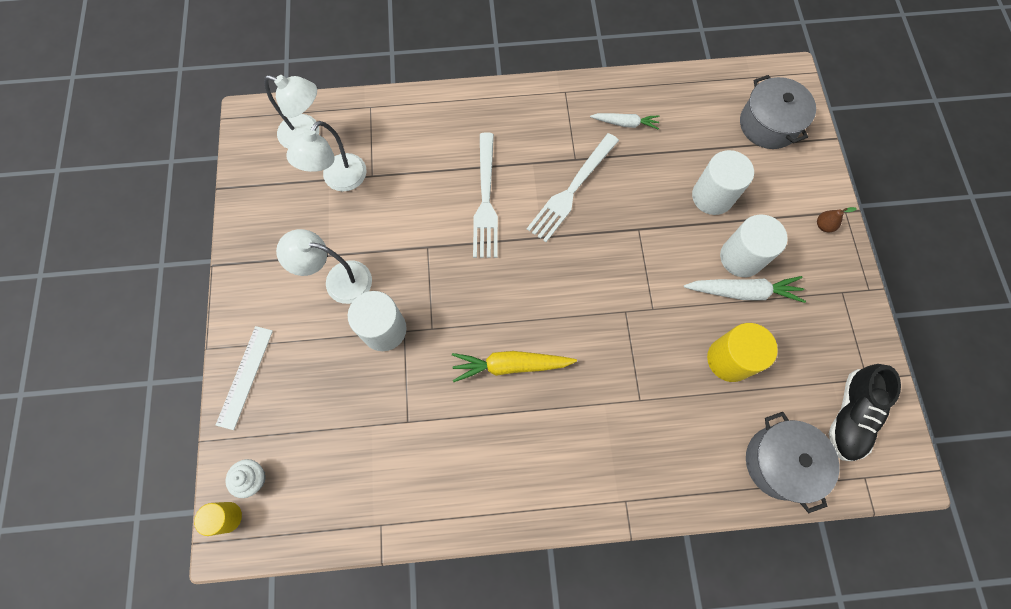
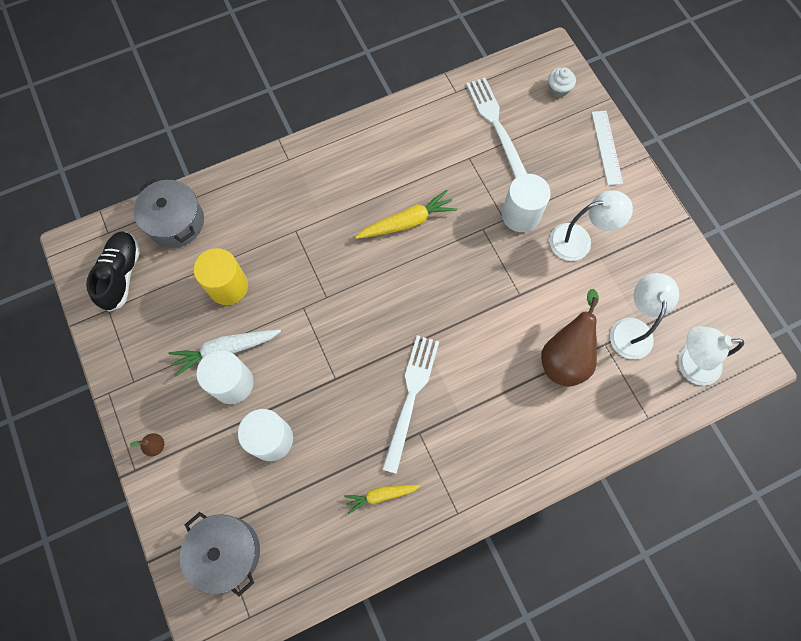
camera: 160 degrees right, 0 degrees up
(227, 517) = (561, 64): yellow cylinder -> none
(414, 177) = (565, 357): none -> brown pear
(485, 200) = (488, 357): white fork -> white fork (496, 124)
(625, 123) = (381, 495): white carrot -> yellow carrot

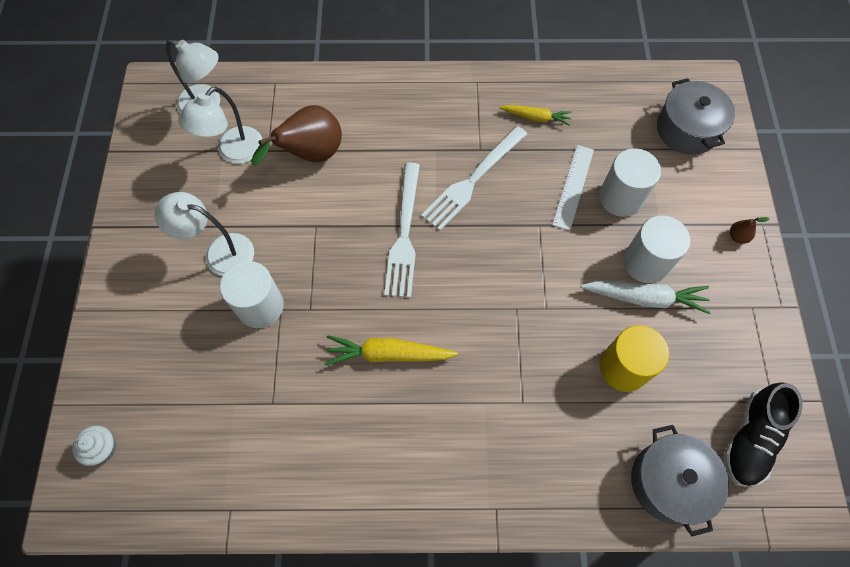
camera: 155 degrees left, 5 degrees down
(496, 124) = (212, 434): white fork -> white fork (404, 234)
(606, 147) = (110, 342): white ruler -> white ruler (573, 187)

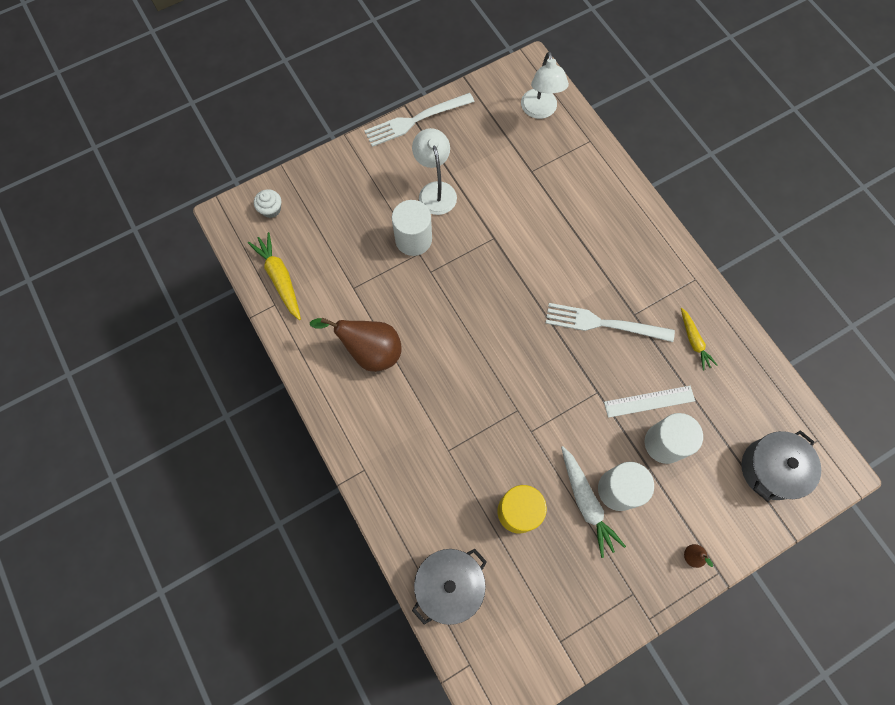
camera: 60 degrees right, 5 degrees up
(233, 152) = (515, 151): white lamp -> none
(311, 155) = (547, 201): brown pear -> brown pear (370, 351)
(388, 354) = (429, 340): yellow carrot -> yellow carrot (280, 278)
(404, 234) = (526, 300): white fork -> white fork (415, 120)
(750, 439) = (518, 635): black shoe -> none

